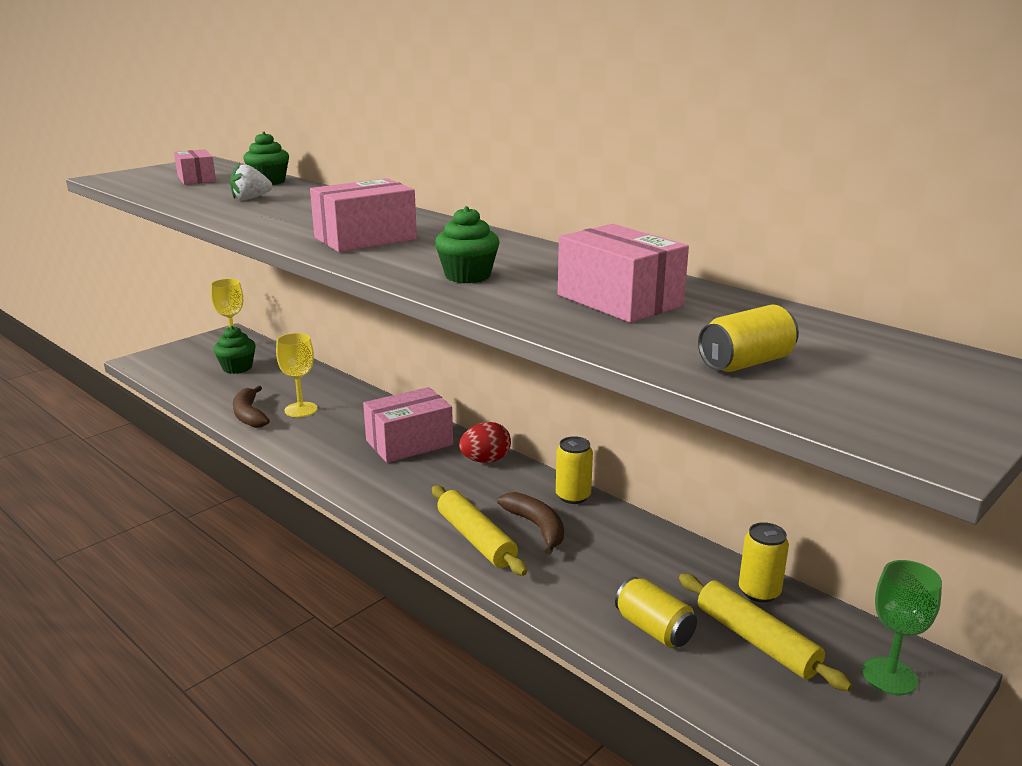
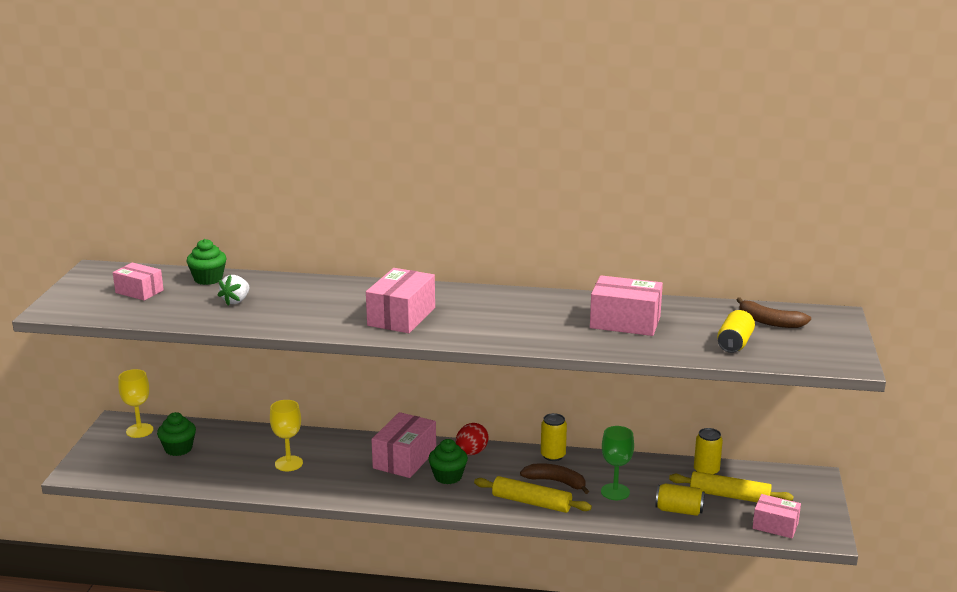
camera: 35 degrees left, 0 degrees up
(249, 415) = (255, 481): brown banana -> brown banana (770, 322)
(467, 276) = (520, 329): green cupcake -> green cupcake (448, 476)
(784, 719) = (775, 525): none -> pink box
(889, 676) = (798, 487): green goblet -> green goblet (615, 492)

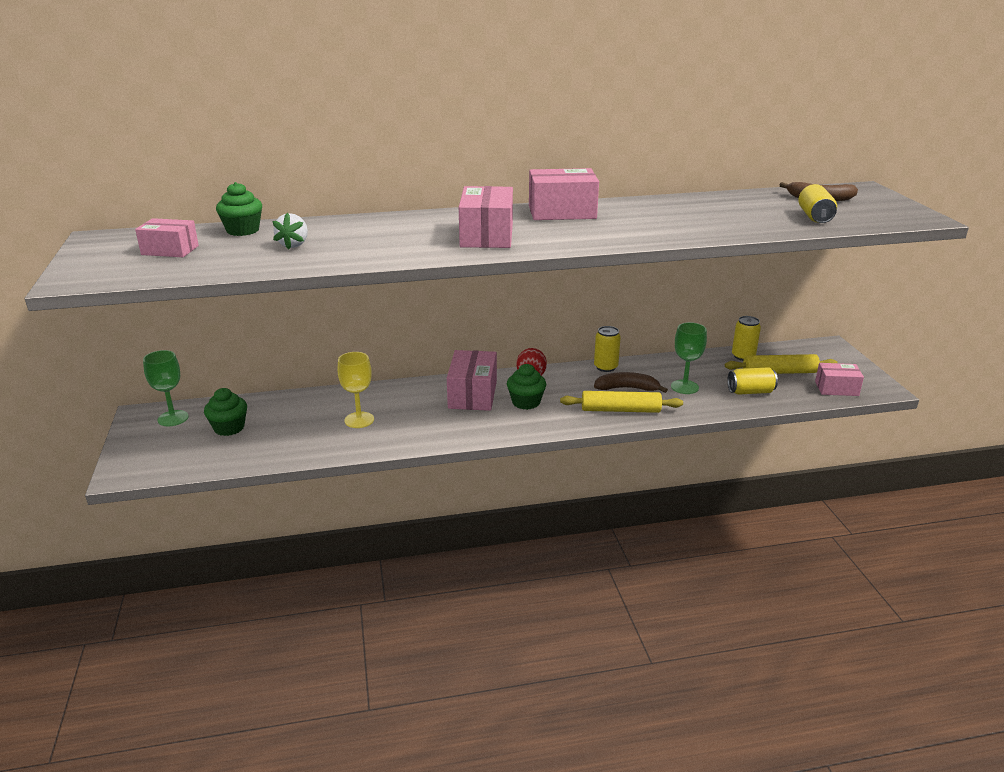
camera: 20 degrees left, 5 degrees up
(139, 430) = (173, 418): yellow goblet -> green goblet
(625, 322) = (701, 214): pink box -> pink box (562, 212)

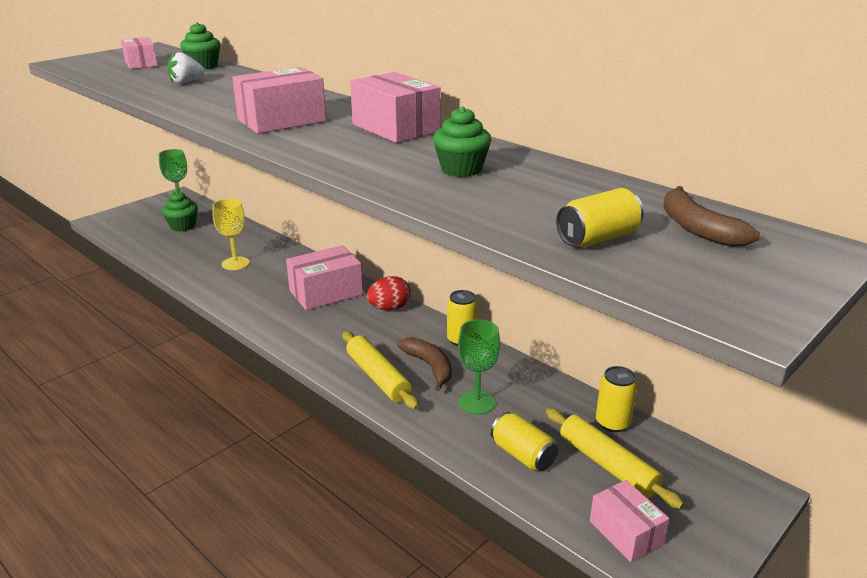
camera: 55 degrees right, 0 degrees up
(526, 402) = (339, 321): green cupcake -> green cupcake (461, 169)

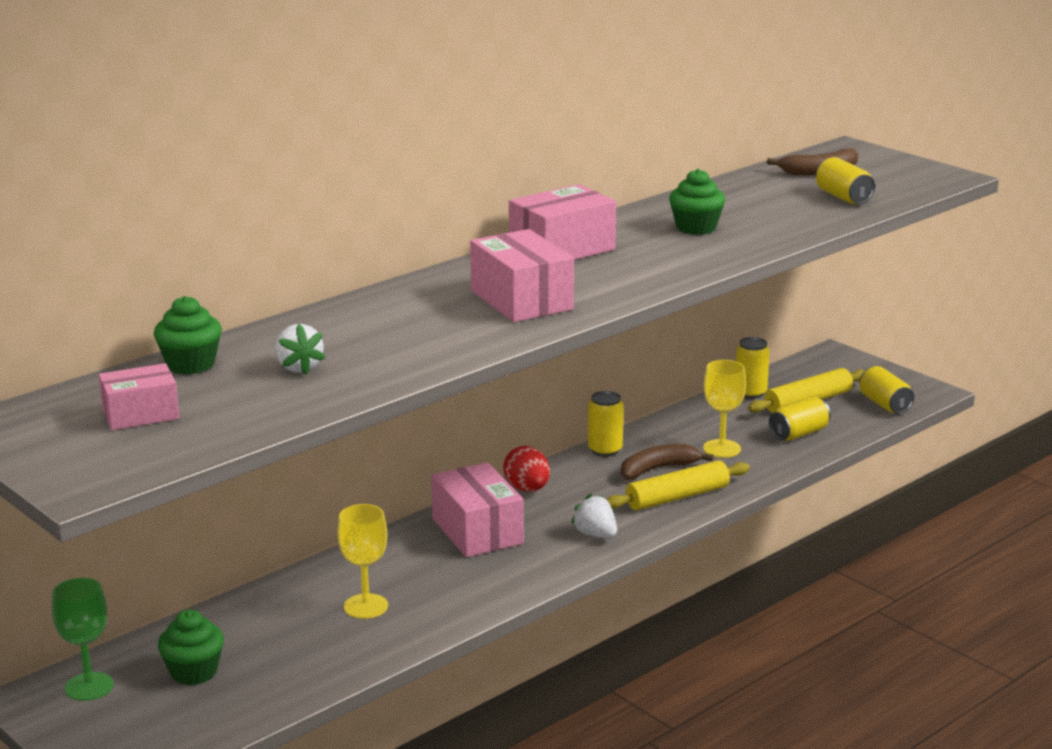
camera: 85 degrees left, 5 degrees down
(316, 339) = (595, 534): none -> white strawberry
(476, 402) = (721, 448): green goblet -> yellow goblet
(626, 532) = (884, 404): pink box -> yellow can

